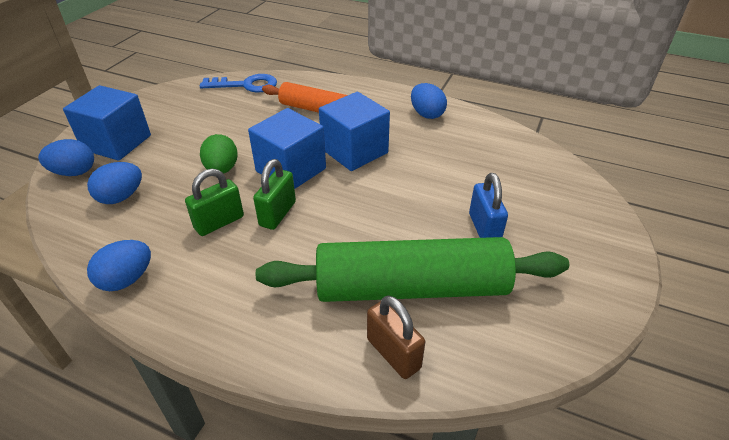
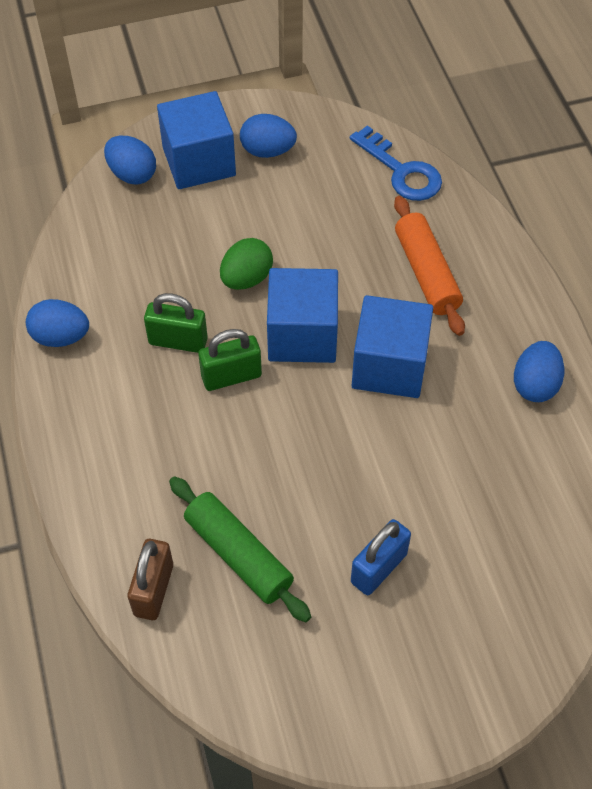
camera: 50 degrees right, 15 degrees up
(121, 197) = (138, 240): blue egg -> blue egg (267, 151)
(411, 287) = (238, 554): green rolling pin -> green rolling pin, size x0.59

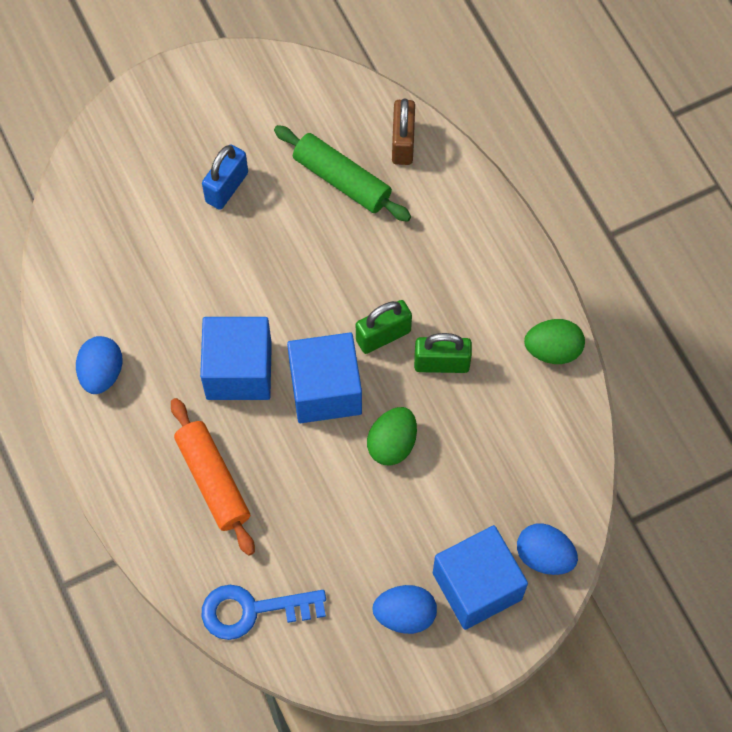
camera: 170 degrees right, 10 degrees up
(61, 337) = (552, 350): blue egg -> green egg
(402, 171) = (252, 610): blue key -> blue key turned 45 degrees counterclockwise

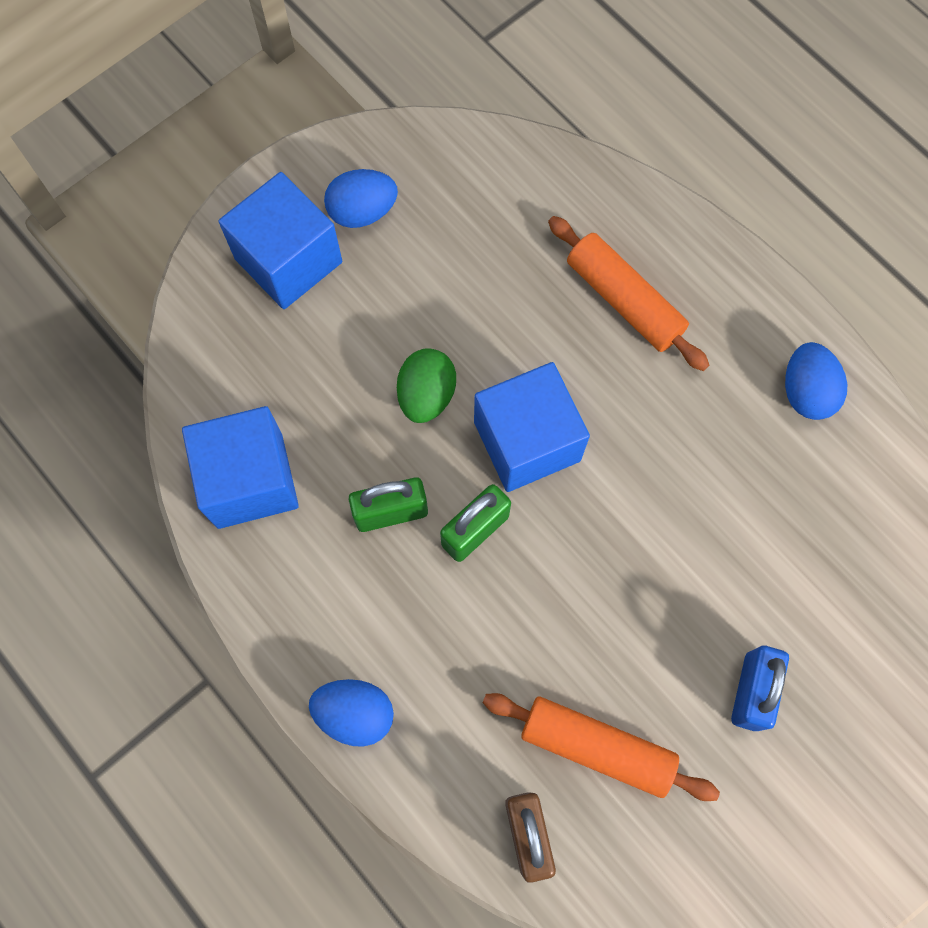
camera: 165 degrees right, 5 degrees up
(239, 370) = (641, 438): blue cube -> blue cube (250, 480)
(252, 610) = (531, 176): blue key -> none
(342, 180) = (596, 747): green rolling pin -> orange rolling pin
(544, 556) = (217, 311): blue egg -> blue egg (355, 714)
(552, 350) = (251, 568): green egg -> none

